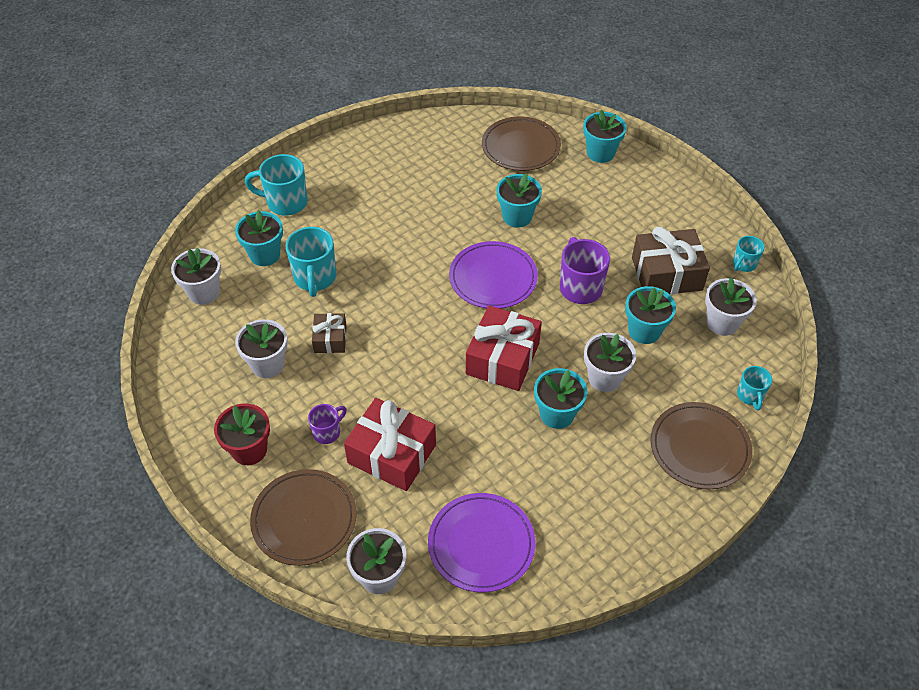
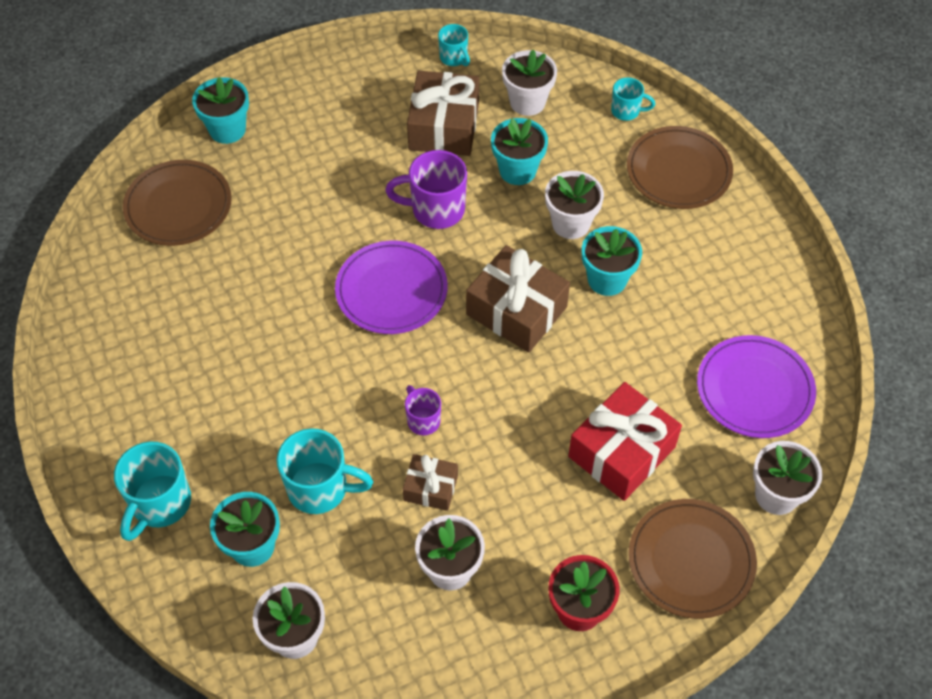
camera: 75 degrees left, 5 degrees up
(327, 432) = (574, 515): purple mug -> purple mug (423, 420)
(502, 358) = (516, 311): red gift -> brown gift
(517, 216) = (300, 241): turquoise flower pot -> none

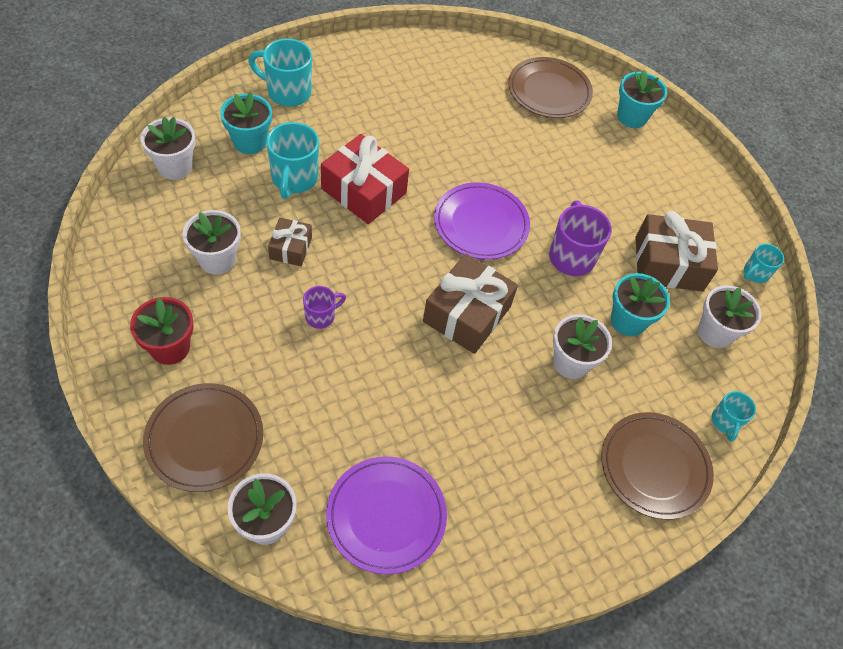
camera: 80 degrees right, 0 degrees up
(423, 420) = (354, 244): purple mug -> purple mug (321, 316)
(607, 279) = (508, 390): turquoise flower pot -> none
(621, 452) = (319, 390): red gift -> red gift (364, 191)

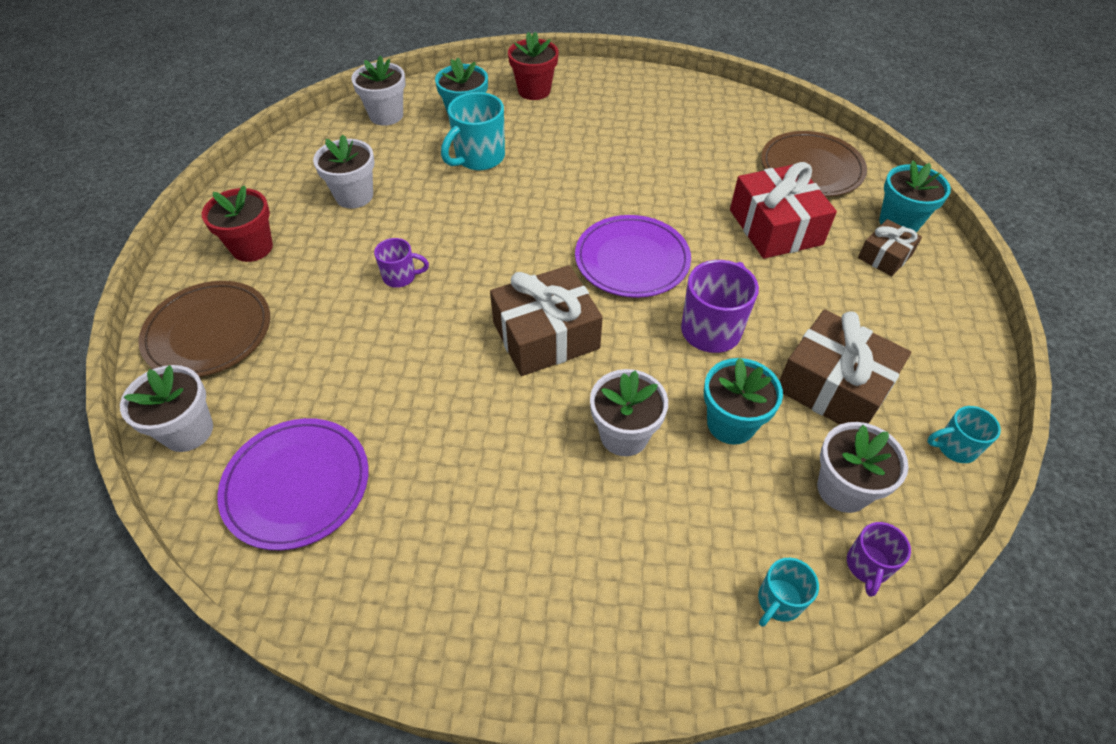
camera: 40 degrees right, 5 degrees down
(287, 92) = (534, 90): turquoise mug -> red flower pot
(291, 248) = (425, 211): brown gift -> brown gift (885, 256)
(364, 191) = (535, 189): red gift -> red gift (775, 227)
(654, 467) = (637, 602): brown plate -> none
(755, 374) = (867, 566): none -> purple mug

